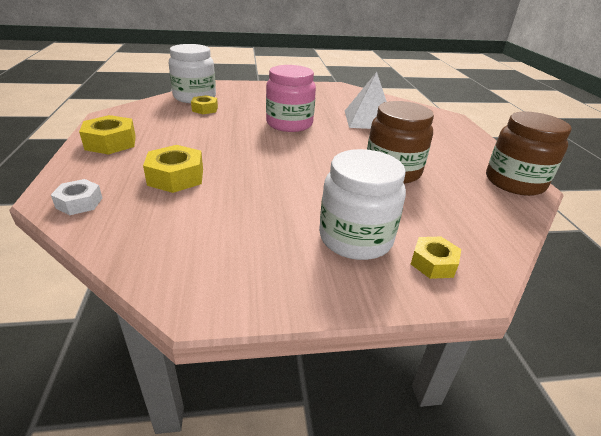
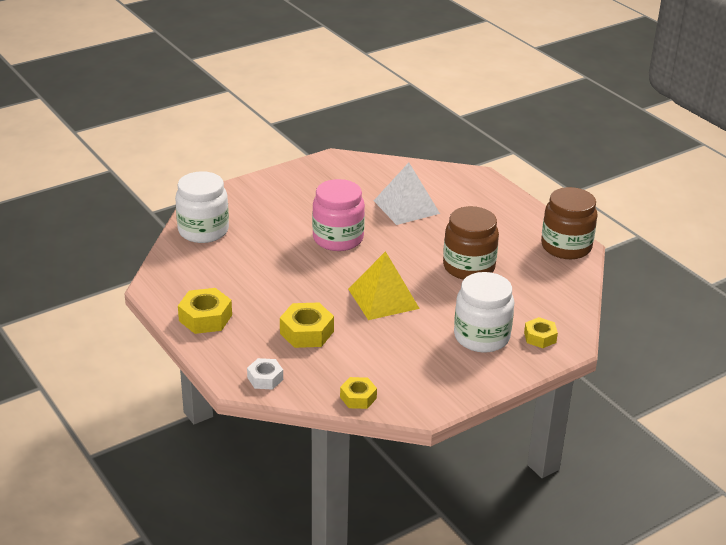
camera: 25 degrees left, 0 degrees up
(205, 109) = (235, 245): yellow nut -> yellow nut (358, 397)
(281, 172) = (383, 298): none -> yellow pyramid

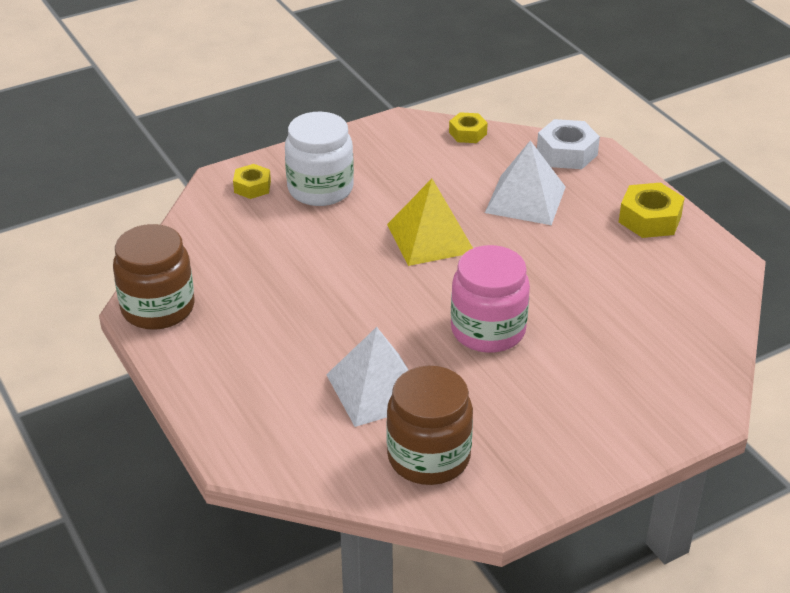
camera: 175 degrees left, 5 degrees up
(203, 231) = (691, 350): white jar -> none
(265, 378) = (567, 153): white nut -> white nut, size x1.57
(306, 332) = (525, 199): yellow nut -> white pyramid
(469, 267) = (308, 279): brown jar -> brown jar (428, 457)

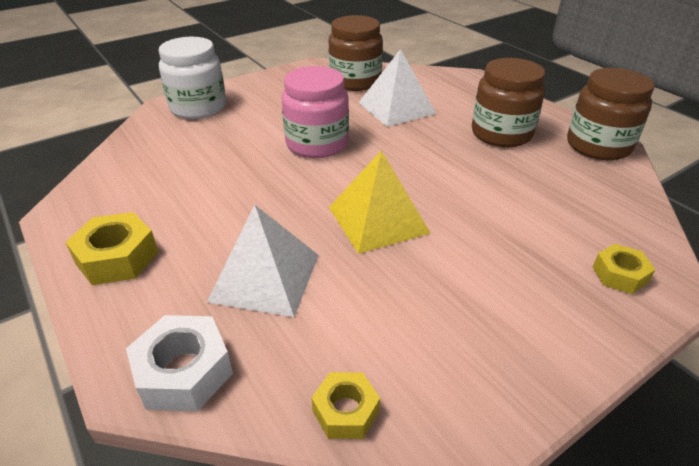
camera: 175 degrees right, 0 degrees up
(259, 333) = (501, 134): none -> brown jar
(320, 189) = (531, 277): white jar -> white jar (198, 107)

